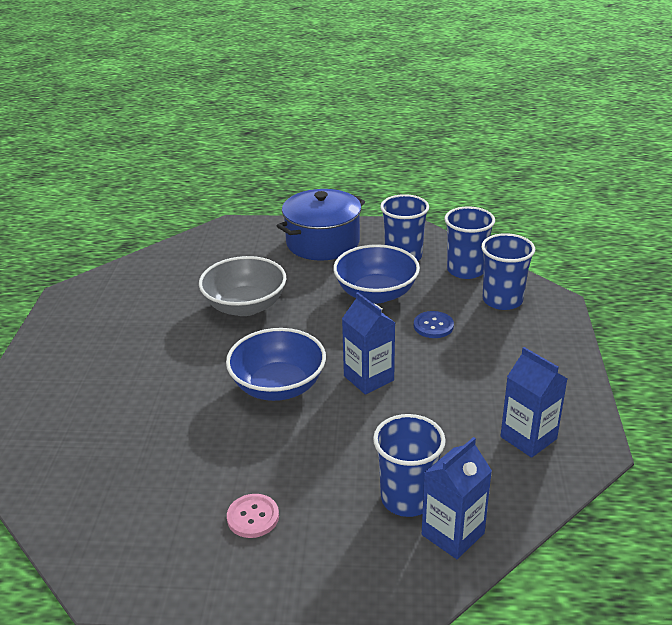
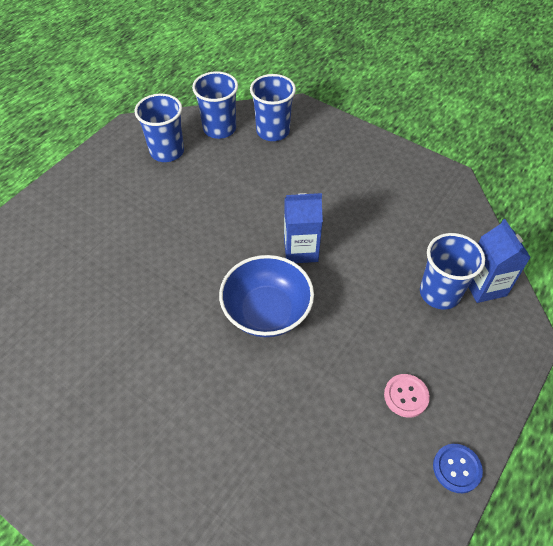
camera: 60 degrees left, 20 degrees up
(245, 306) = (136, 285): grey bowl -> none
(323, 242) = (93, 188): blue pot -> none
(376, 293) = (200, 192): blue bowl -> none
(433, 326) = (270, 182): blue button -> blue button (457, 468)
(528, 438) = (422, 200): blue carton -> none

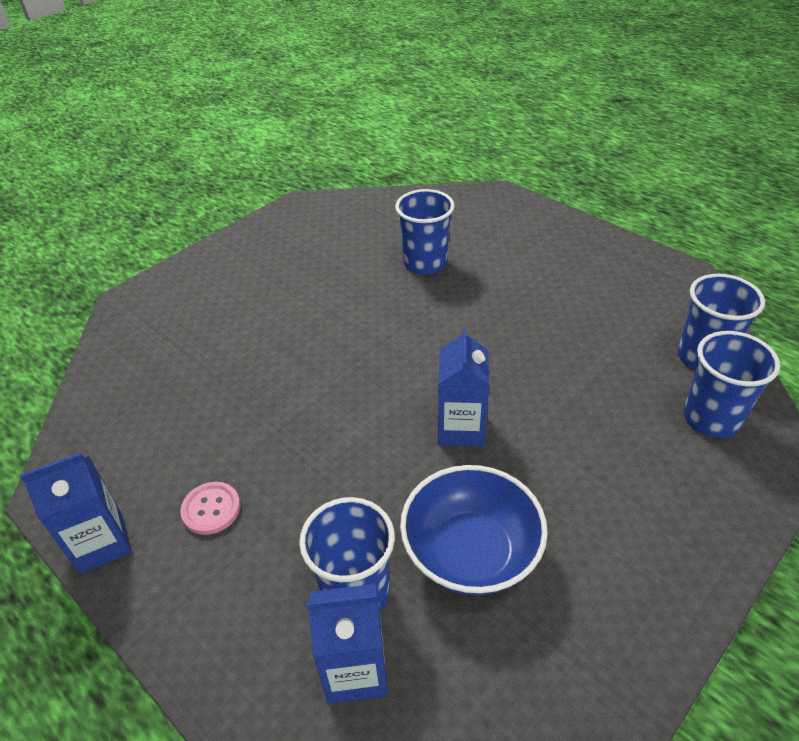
camera: 100 degrees right, 10 degrees down
(167, 151) = (644, 305): blue cup -> blue cup (425, 263)
(267, 311) = (369, 386): blue bowl -> blue bowl (471, 552)
(457, 468) = (101, 543): blue button -> blue carton

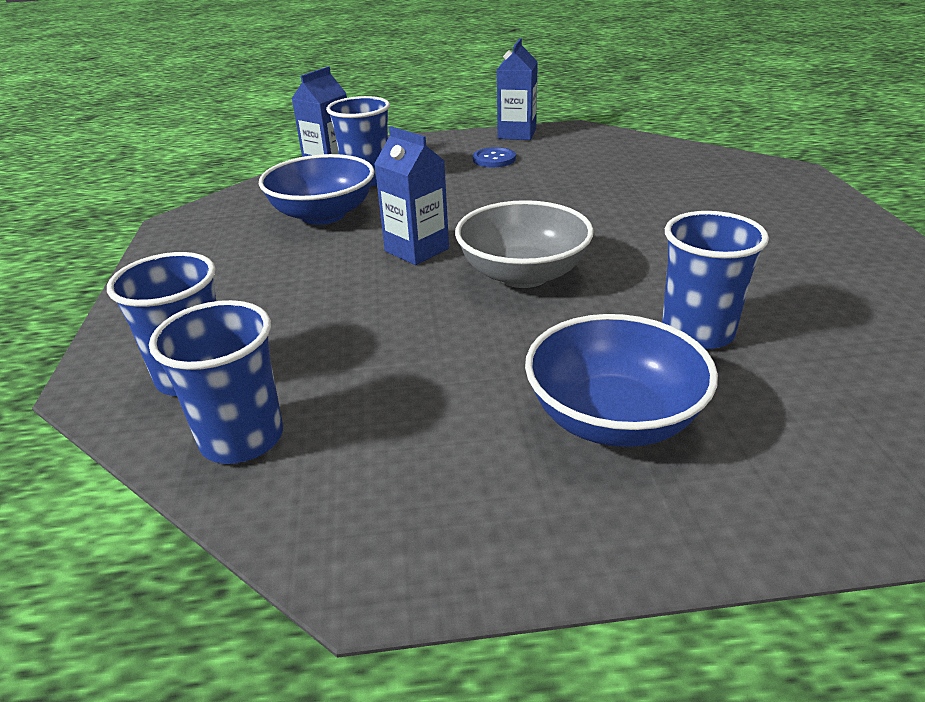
camera: 130 degrees right, 10 degrees down
(211, 509) = (494, 159): pink button -> blue button
(435, 352) = (523, 274): none -> grey bowl
(526, 260) = (613, 418): none -> blue bowl

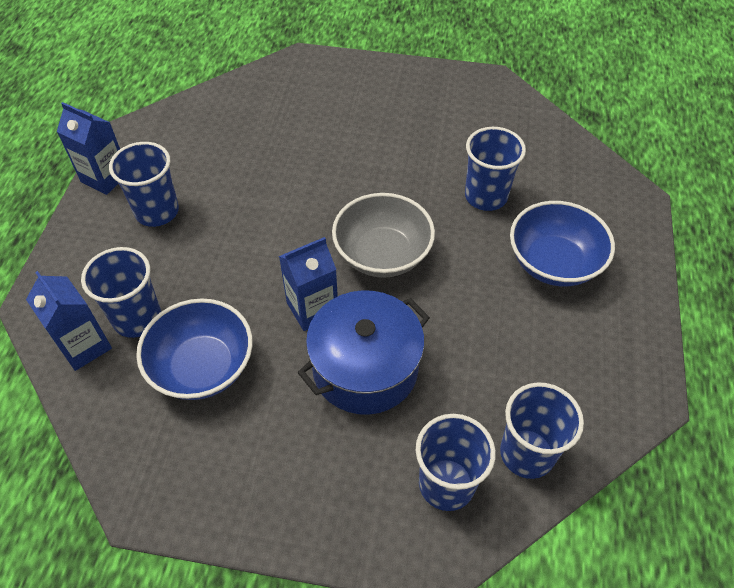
camera: 75 degrees left, 20 degrees up
(347, 294) = (365, 368): none -> blue pot
(494, 159) = (157, 211): blue button -> blue cup

